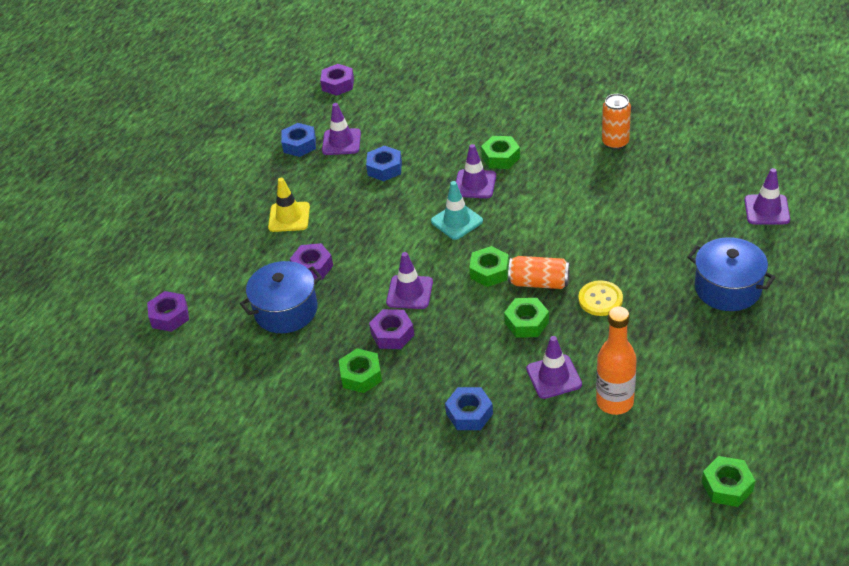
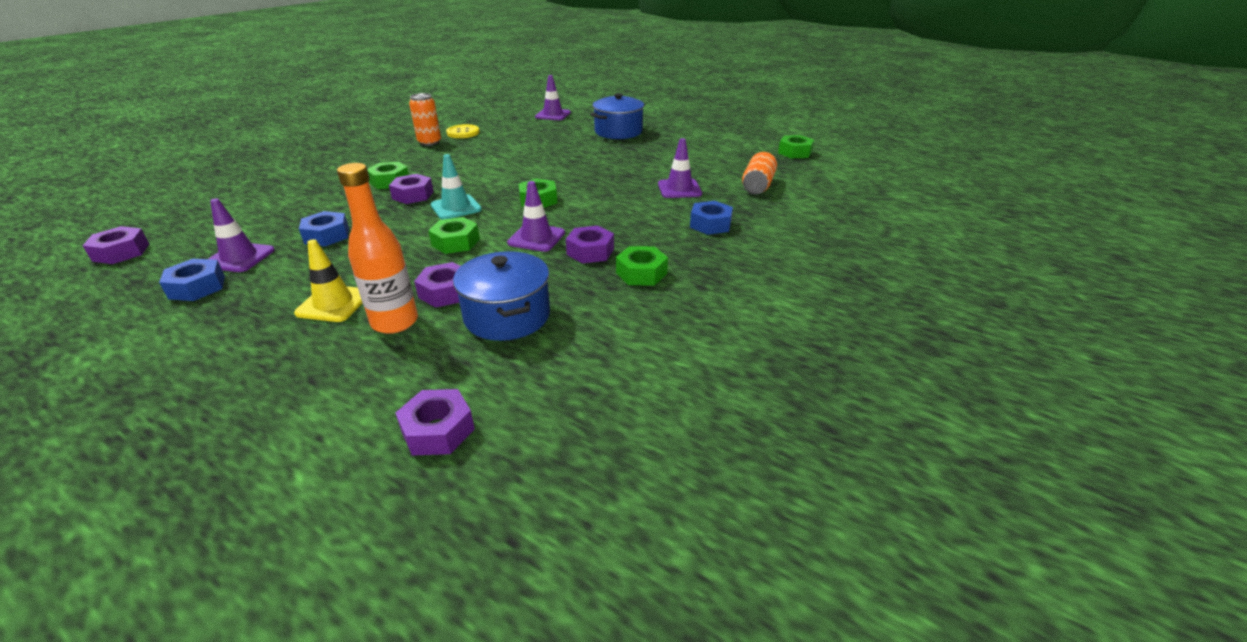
camera: 85 degrees left, 10 degrees down
(475, 184) = (413, 195): purple traffic cone -> purple nut
(526, 322) = (612, 192): green nut -> green nut (455, 242)
(539, 282) = (568, 183): orange can -> orange can (757, 185)
(600, 299) = (603, 166): yellow button -> yellow button (463, 133)
(615, 402) = (712, 173): orange bottle -> orange bottle (395, 322)

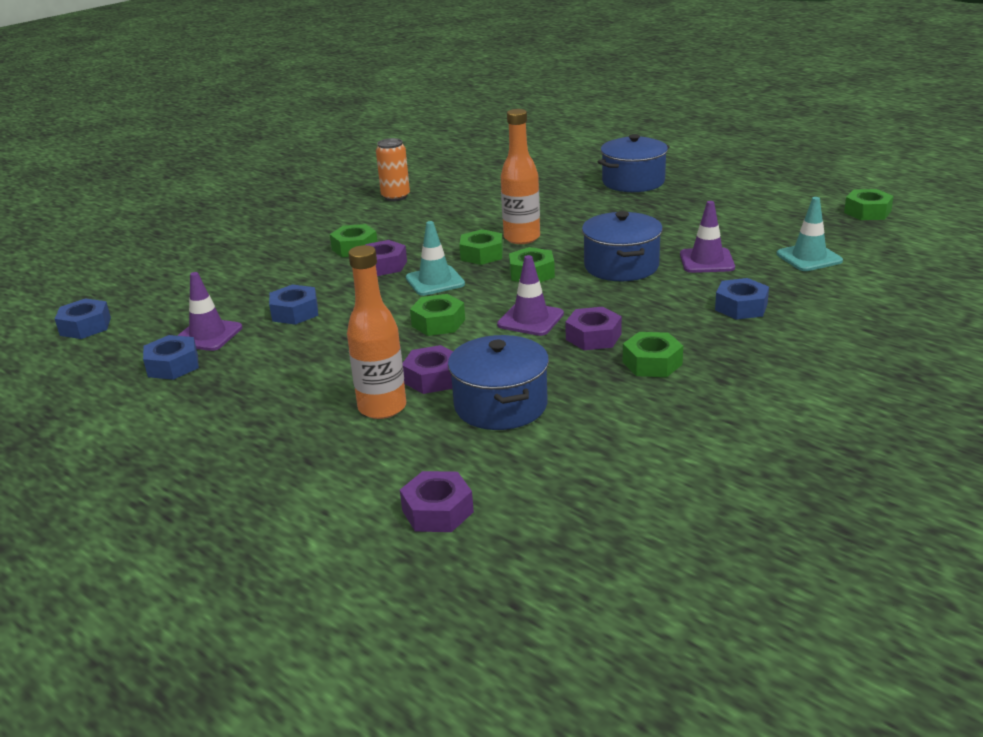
camera: 10 degrees right, 5 degrees down
(121, 252) = (85, 326): purple nut -> blue nut
(333, 304) = (316, 387): yellow traffic cone -> none
(463, 133) = (435, 183): yellow button -> none
(497, 186) = (481, 254): none -> green nut
(531, 173) = (522, 238): none -> orange bottle
(553, 115) = (548, 157): purple traffic cone -> none
(611, 194) = (621, 266): none -> blue pot
(757, 185) = (809, 257): orange can -> turquoise traffic cone

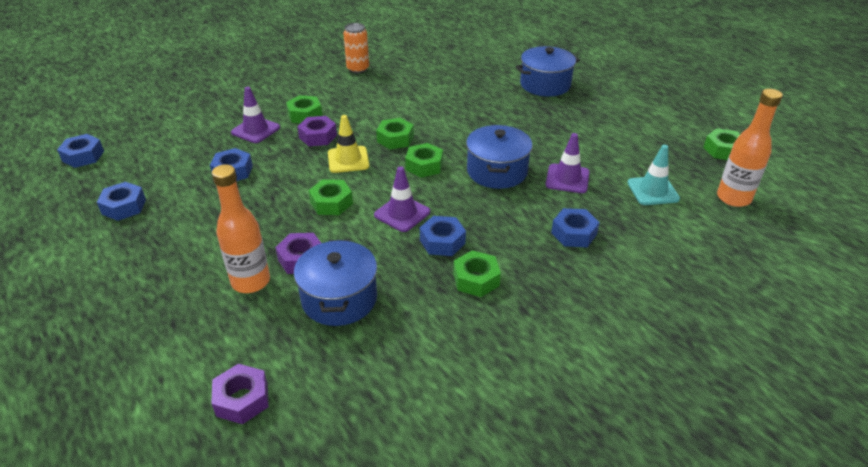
camera: 10 degrees right, 10 degrees up
(208, 335) = (161, 182): purple traffic cone -> purple traffic cone (255, 130)
(435, 281) = (348, 160): turquoise traffic cone -> yellow traffic cone
(522, 238) = (433, 127): orange bottle -> orange bottle (733, 198)
(593, 337) = (442, 241): purple nut -> blue nut

